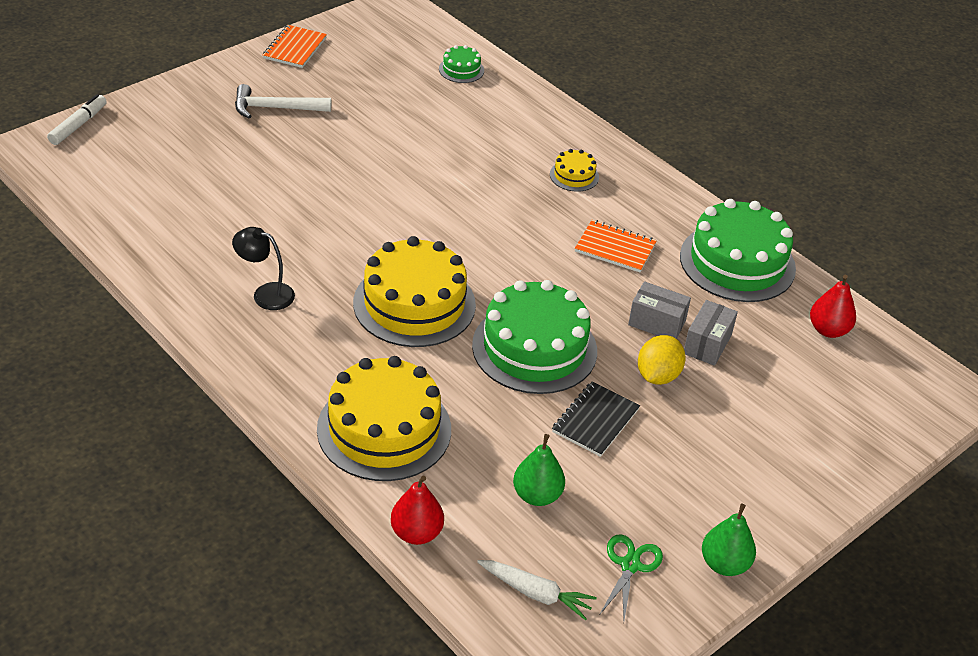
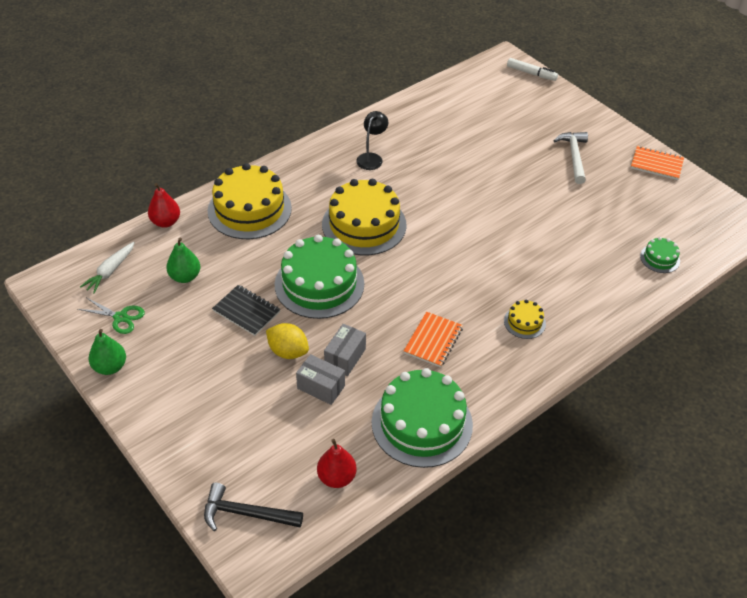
camera: 95 degrees right, 5 degrees up
(899, 403) = (246, 513): none -> black hammer

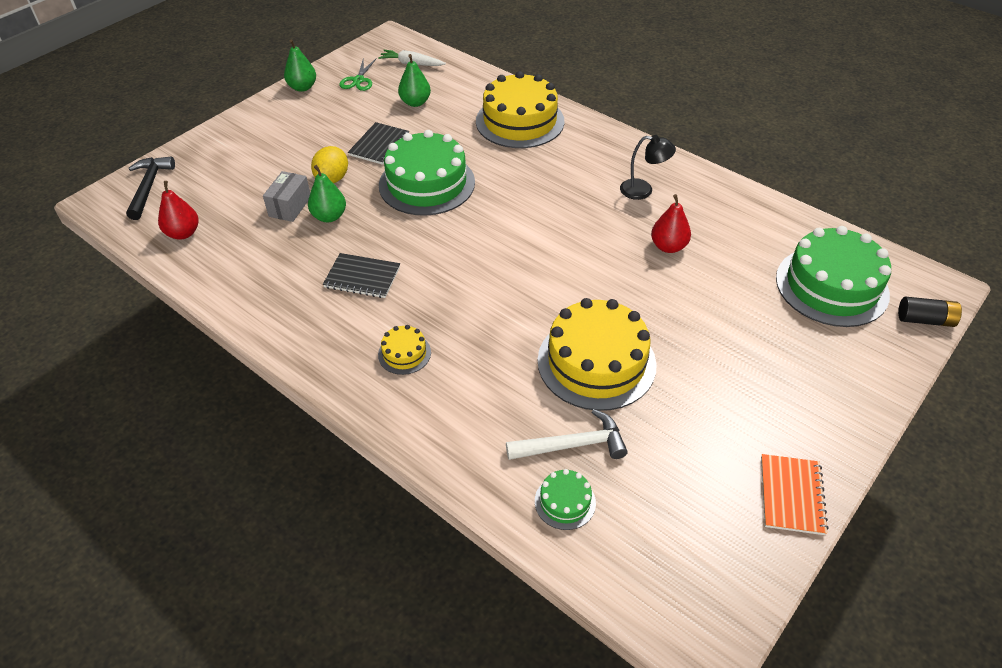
camera: 80 degrees right, 0 degrees up
(166, 222) = (483, 78): red pear -> red pear (668, 246)
(345, 357) = (329, 216): grey box -> green pear
(364, 225) = (526, 201): yellow cake -> yellow cake (596, 362)
(422, 423) = (247, 282): green cake -> green cake (831, 286)
(433, 340) = (362, 277): orange notebook -> black notebook
(531, 73) = (925, 320): white marker -> black battery
(574, 157) = (751, 384): white hammer -> white hammer (572, 445)

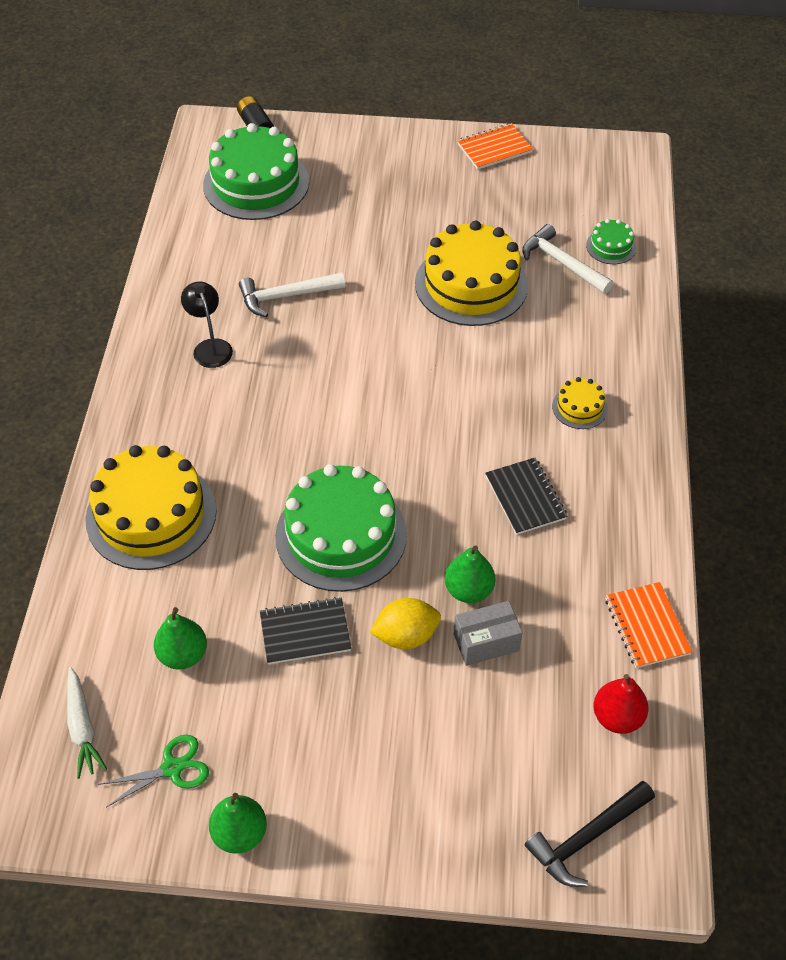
camera: 125 degrees left, 5 degrees up
(211, 279) = (647, 626): none -> orange notebook
(668, 246) = (286, 296): red pear -> white hammer

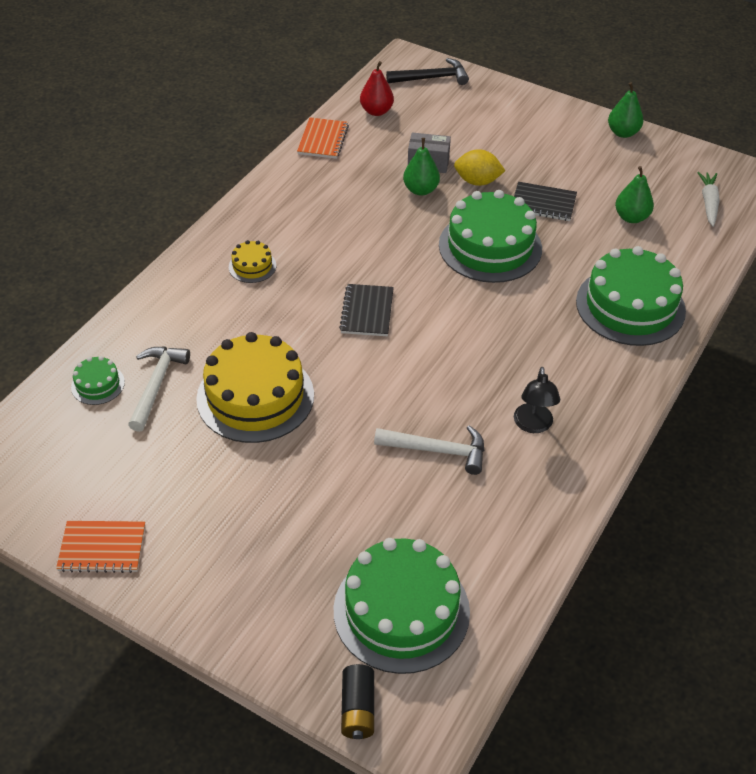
camera: 155 degrees left, 5 degrees down
(151, 514) = (630, 306): yellow cake -> green cake
(172, 768) = (654, 169): green scissors -> none
(525, 497) = (342, 225): black notebook -> black notebook (367, 312)
(562, 263) = (156, 385): white hammer -> white hammer turned 150 degrees counterclockwise

